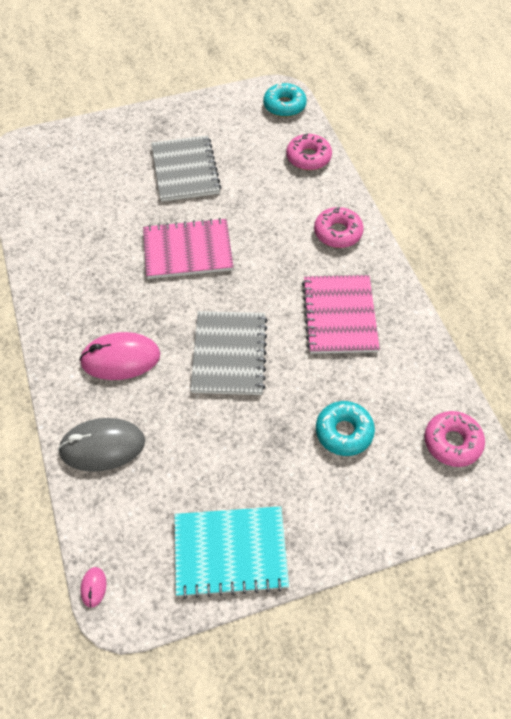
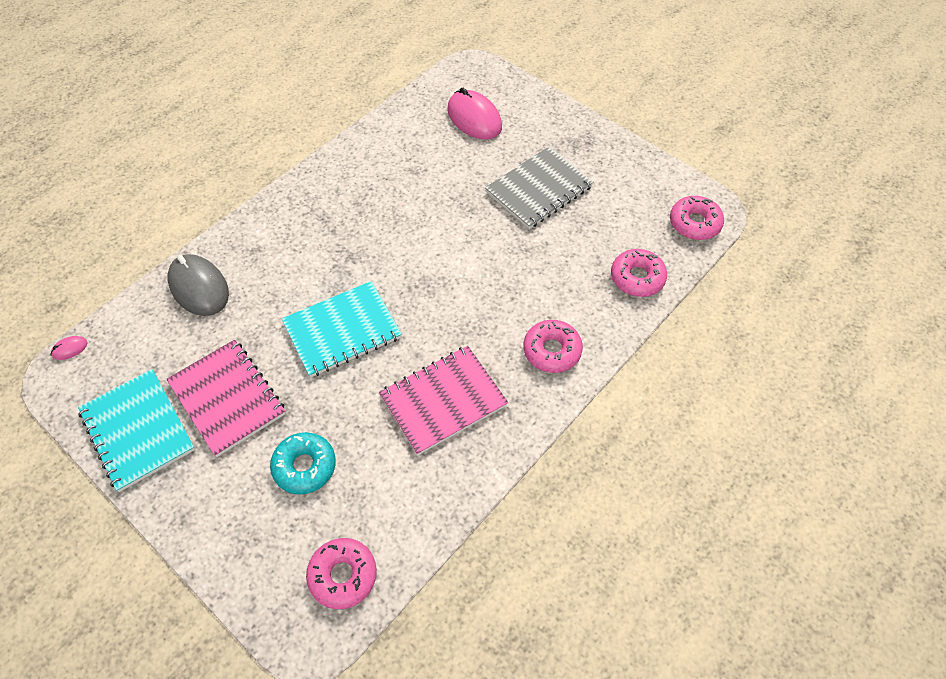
camera: 60 degrees right, 0 degrees up
(120, 359) = (292, 254): pink mouse -> pink mouse (474, 118)
(187, 250) = (442, 240): pink notebook -> pink notebook (227, 398)
(229, 354) = (342, 330): grey notebook -> turquoise notebook
(284, 106) = (694, 223): turquoise donut -> pink donut

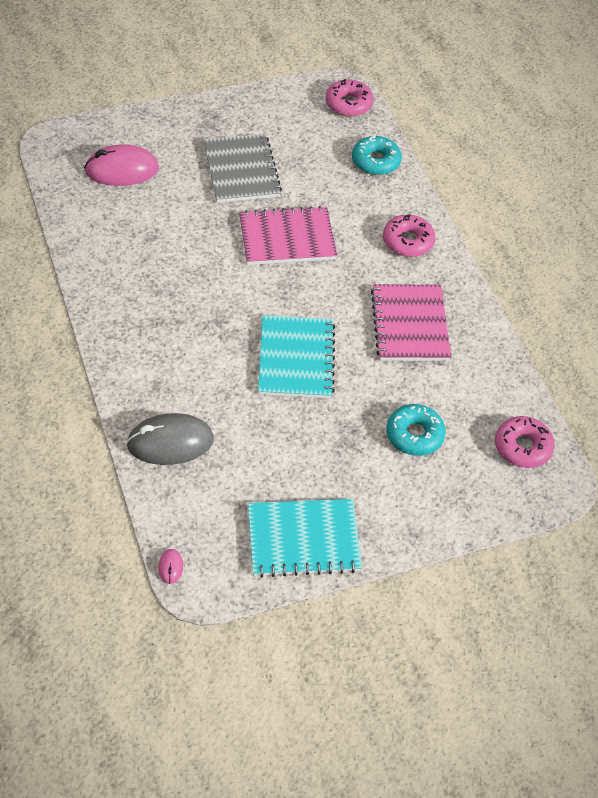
camera: 65 degrees left, 5 degrees down
(227, 398) = (312, 463): pink notebook -> pink notebook (287, 238)
(637, 278) = (375, 161): pink donut -> turquoise donut

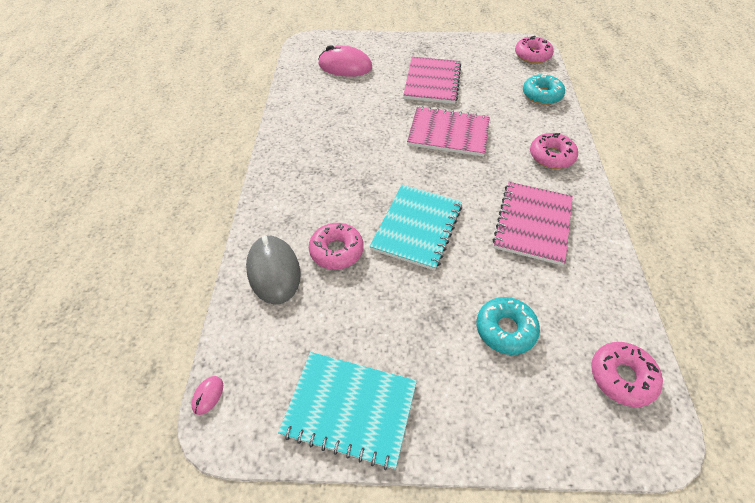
camera: 25 degrees right, 0 degrees up
(170, 442) = (273, 271): grey mouse -> grey mouse turned 60 degrees clockwise
(224, 405) = (336, 251): none -> pink donut
(241, 170) = (432, 82): grey notebook -> pink notebook

